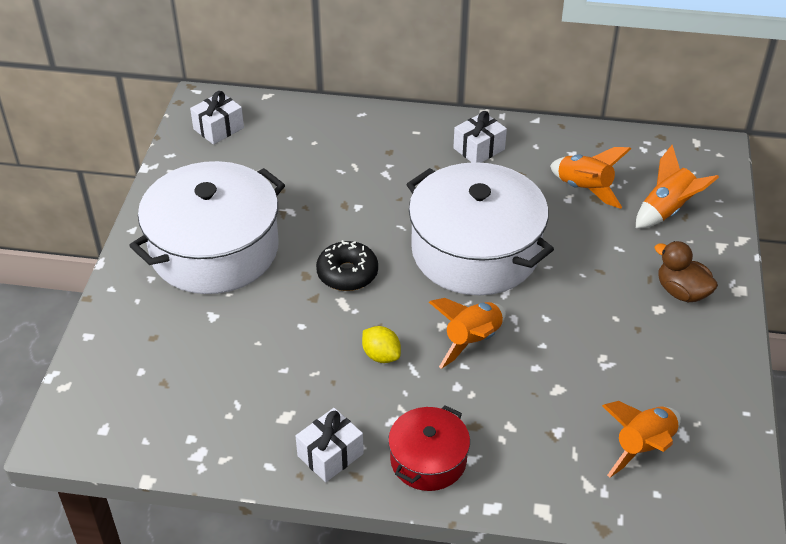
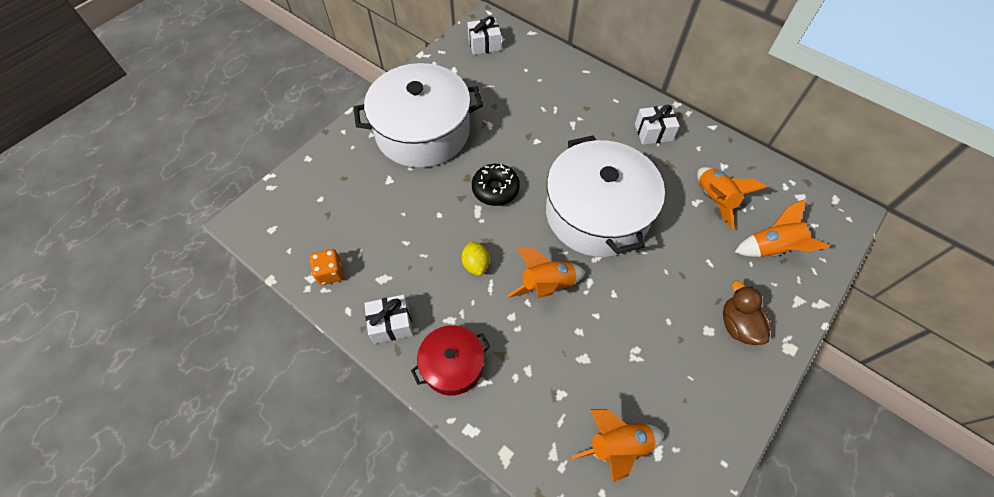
camera: 30 degrees right, 15 degrees up
(217, 439) = (330, 273): none -> orange dice

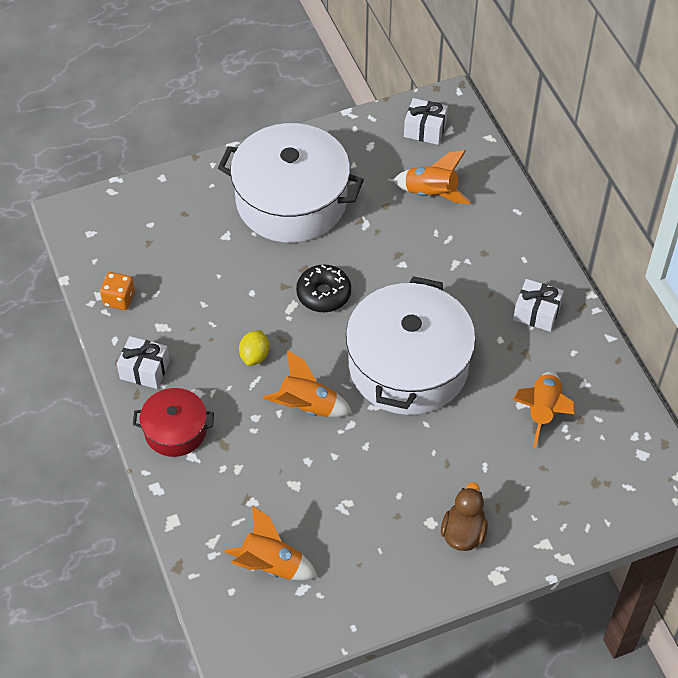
camera: 30 degrees right, 5 degrees down
(771, 248) = (561, 485): orange rocket -> orange rocket (431, 194)

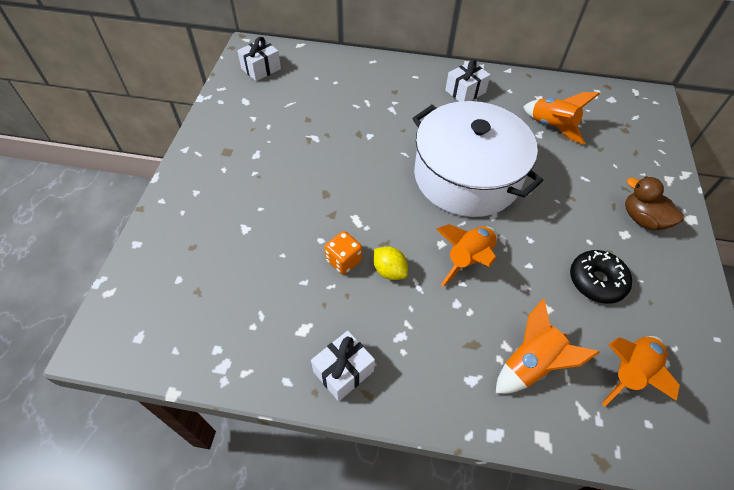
camera: 60 degrees left, 0 degrees up
(119, 299) = (241, 351): orange dice -> orange dice (343, 260)
(175, 430) = (433, 379): red pot -> none
(291, 201) = (251, 168): white pot -> none
(323, 294) = (360, 193): black donut -> black donut (596, 281)
(431, 194) = (320, 92): orange rocket -> orange rocket (530, 364)

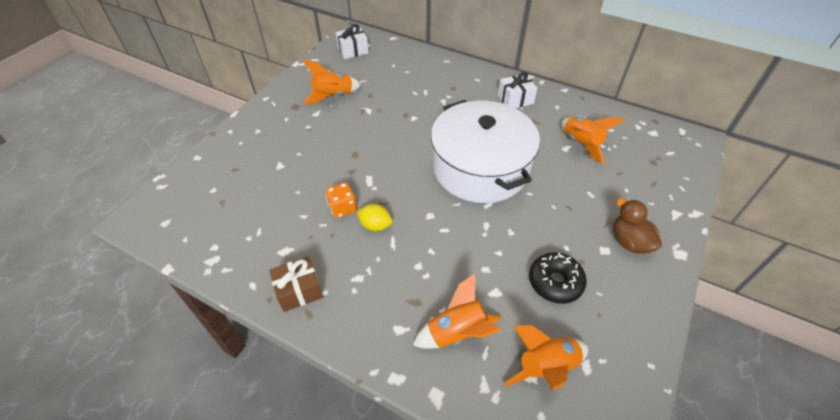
camera: 20 degrees right, 5 degrees down
(343, 371) = (299, 290): white gift -> brown gift
(389, 271) = (375, 225): yellow lemon -> yellow lemon turned 45 degrees counterclockwise
(468, 259) = (446, 234): orange rocket -> orange rocket (333, 96)

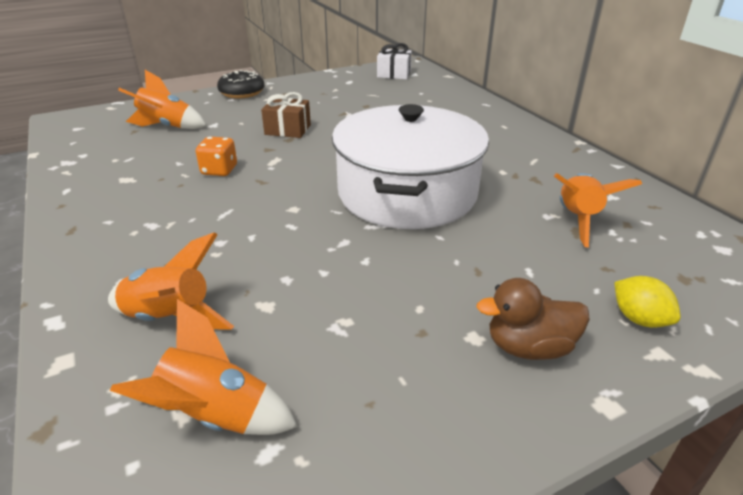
camera: 35 degrees right, 15 degrees down
(299, 290) = (91, 210): brown gift -> brown gift (288, 130)
(333, 96) = (329, 97): orange rocket -> orange rocket (167, 127)
(375, 225) = (228, 194): yellow lemon -> yellow lemon (639, 319)
(515, 99) = (532, 154): white gift -> none
(555, 282) = (354, 334): black donut -> black donut (242, 92)
(629, 241) = (529, 347): brown duck -> brown duck turned 105 degrees counterclockwise

